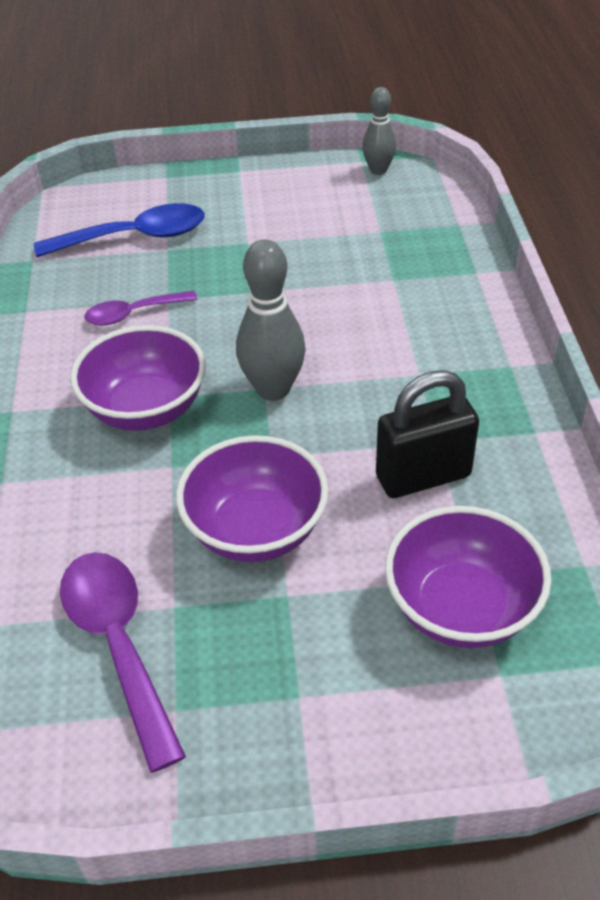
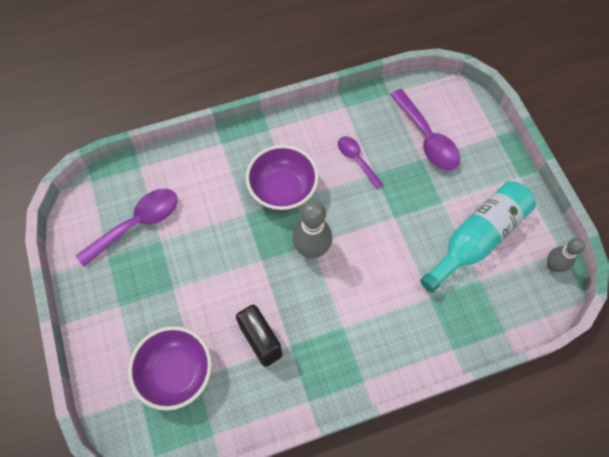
camera: 75 degrees right, 20 degrees up
(135, 237) = (427, 138): blue spoon -> purple spoon
(256, 530) = (210, 264): purple bowl -> none
(317, 222) = (477, 238): none -> turquoise bottle

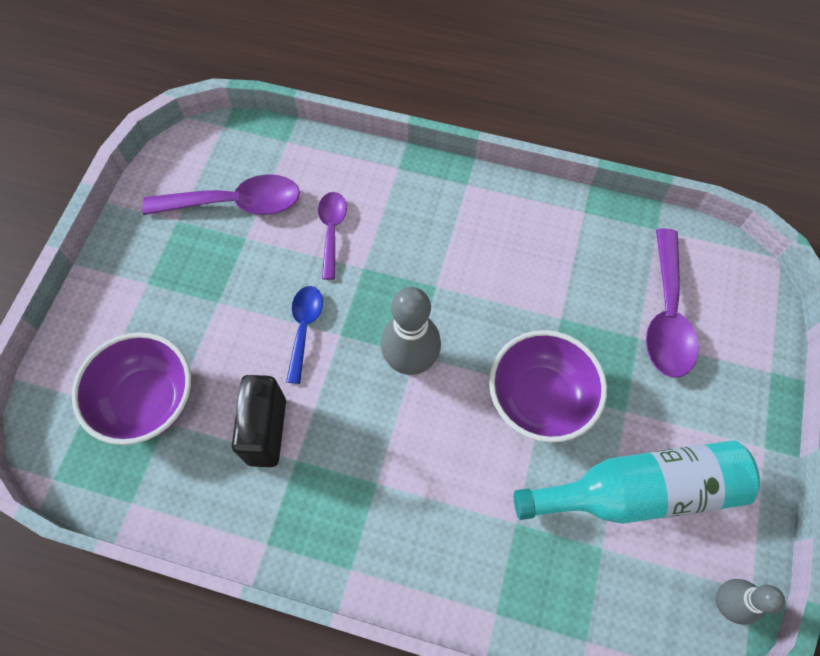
camera: 35 degrees right, 0 degrees up
(237, 270) = (304, 328): none -> blue spoon
(283, 190) = (429, 267): purple bowl -> purple bowl (539, 398)
(356, 160) = (550, 286): purple spoon -> purple spoon (332, 230)

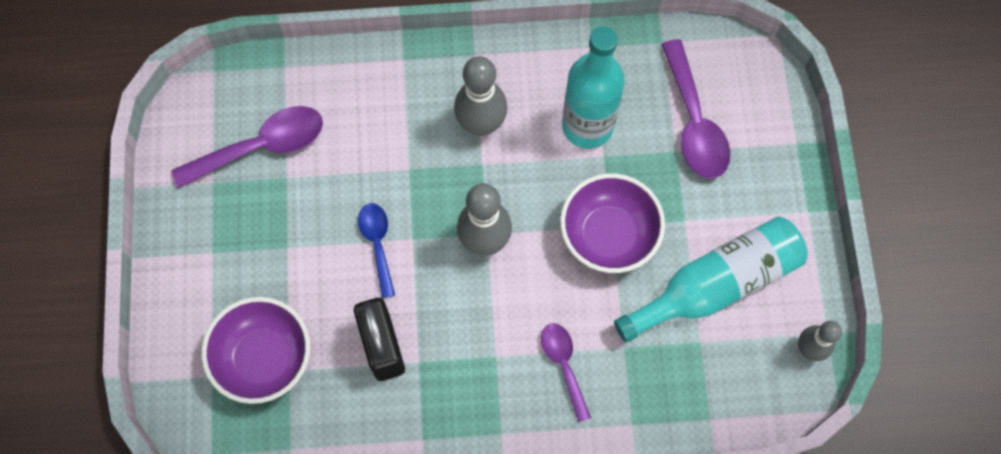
camera: 20 degrees left, 5 degrees up
(332, 230) = (365, 143): purple spoon -> purple spoon (563, 365)
(449, 249) = (481, 124): none -> grey bowling pin
(554, 284) = (587, 126): none -> turquoise bottle

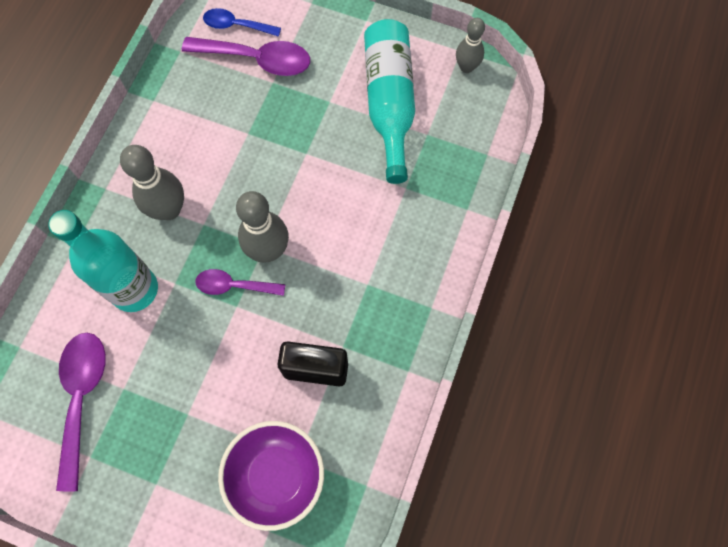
camera: 65 degrees left, 0 degrees up
(377, 244) = (226, 336): blue spoon -> blue spoon (236, 25)
(563, 365) = (399, 237): purple spoon -> purple spoon (234, 286)
(587, 126) = (216, 133): turquoise bottle -> turquoise bottle (134, 289)
(608, 235) = (313, 158): purple bowl -> none

